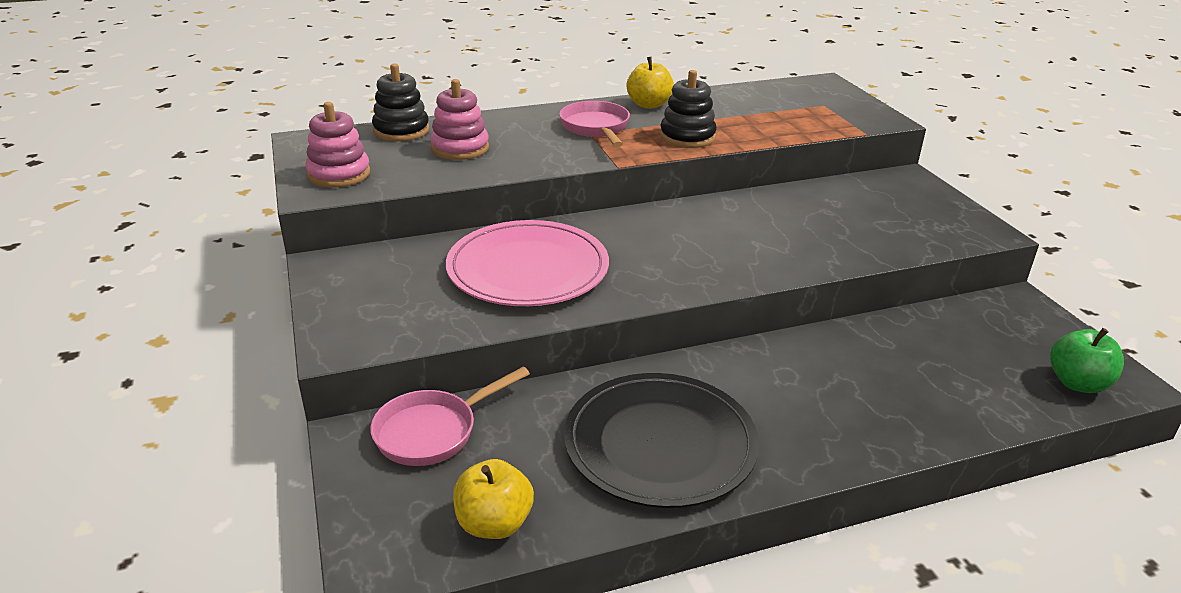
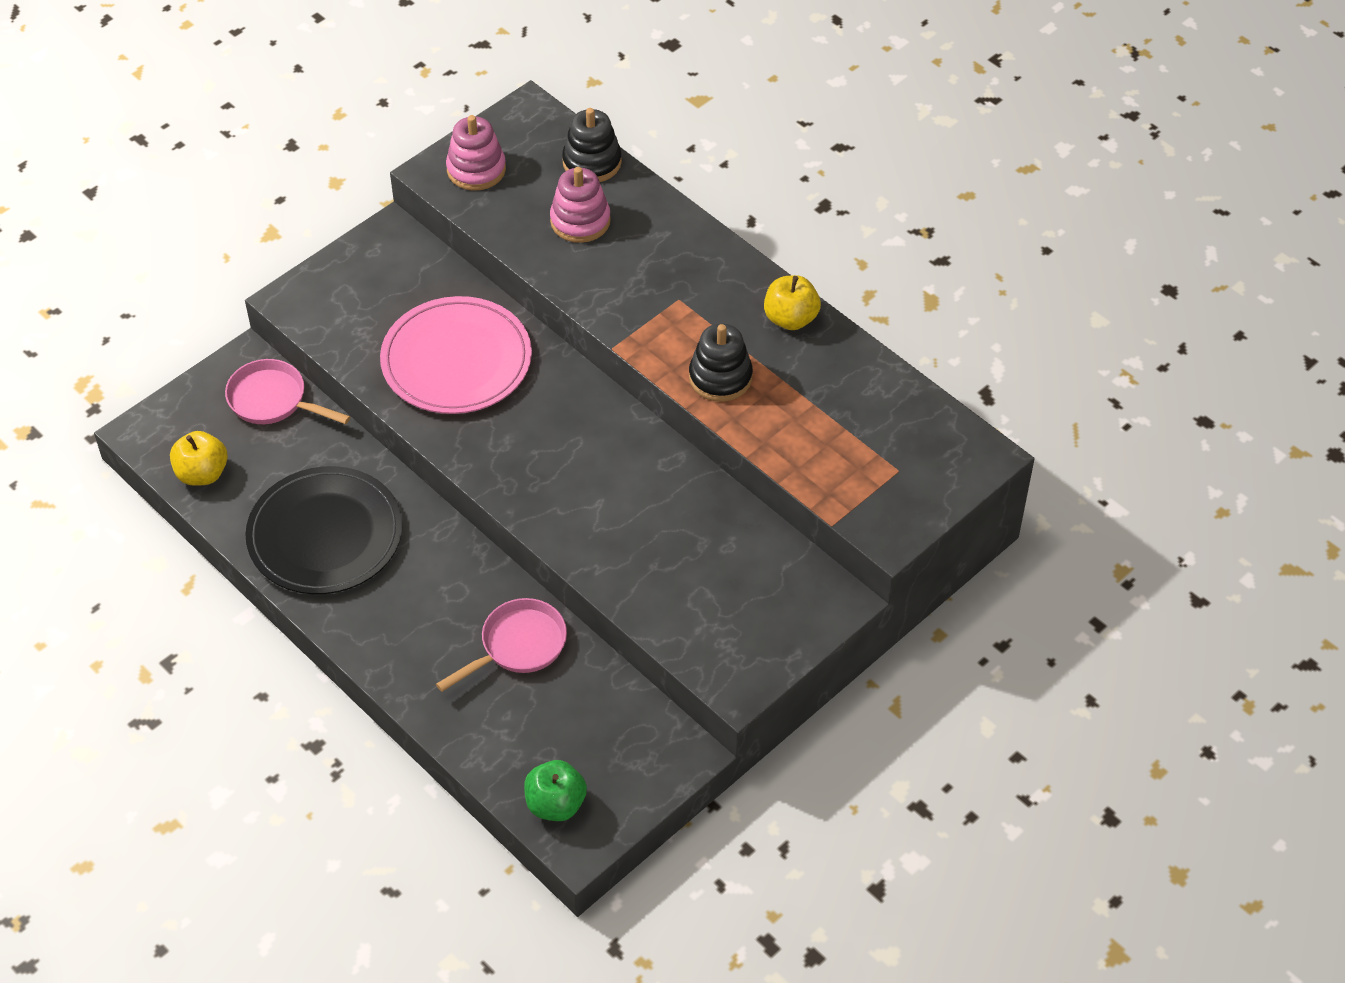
camera: 65 degrees right, 20 degrees up
(596, 128) = (695, 299): pink pan -> pink pan (518, 646)

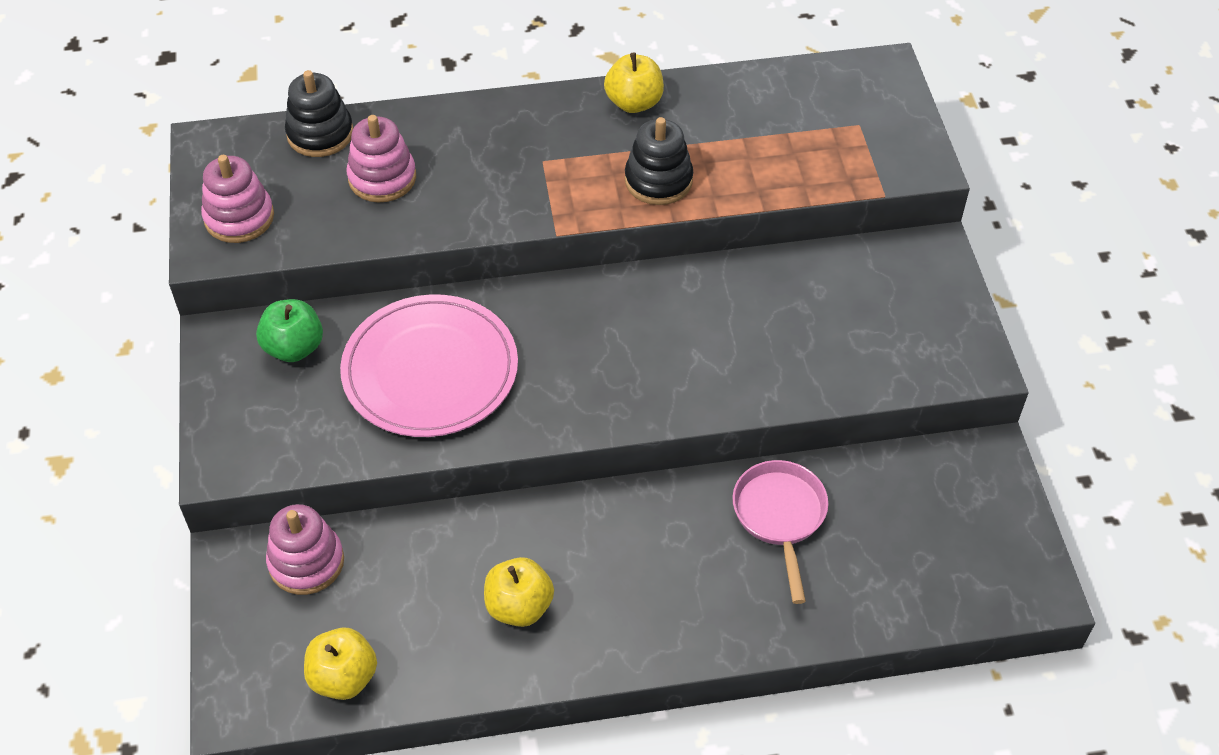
camera: 55 degrees left, 0 degrees up
(273, 400) = (306, 562): pink pan -> pink stacking toy
(325, 535) = (519, 606): black plate -> yellow apple
(555, 804) = (983, 584): green apple -> green apple (294, 347)

